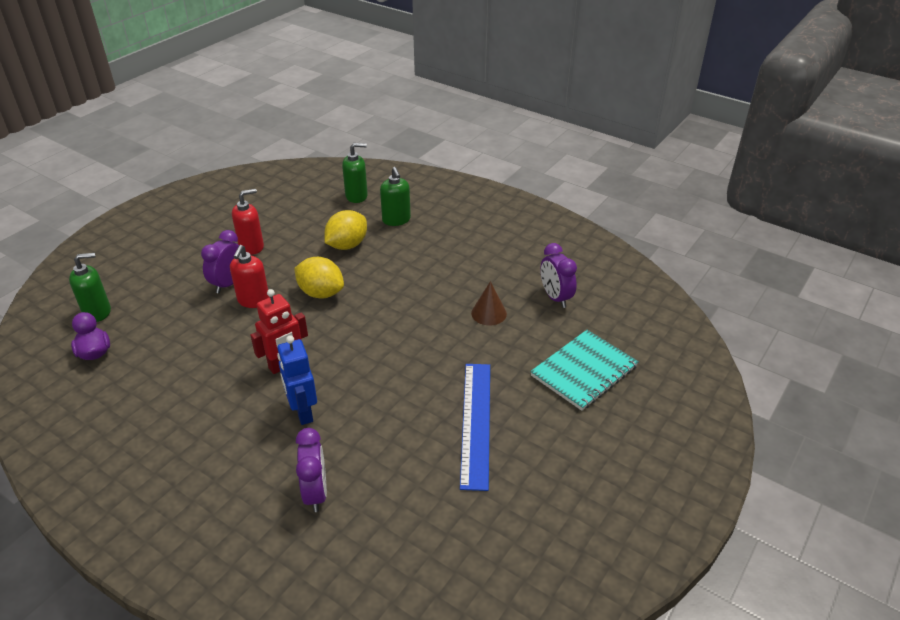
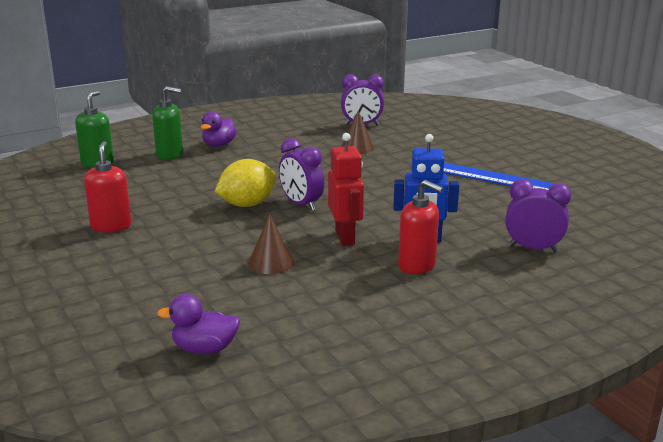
camera: 65 degrees left, 15 degrees down
(97, 312) = (115, 340): green soap dispenser -> none
(224, 340) = (271, 262): none -> brown cone
(228, 283) = (167, 248): purple clock -> purple clock (301, 204)
(253, 300) = (217, 238): red soap dispenser -> red soap dispenser (417, 266)
(347, 245) = (181, 181): yellow lemon -> none
(435, 235) = (219, 145): none -> purple duck
(584, 371) = (456, 134): turquoise notebook -> none

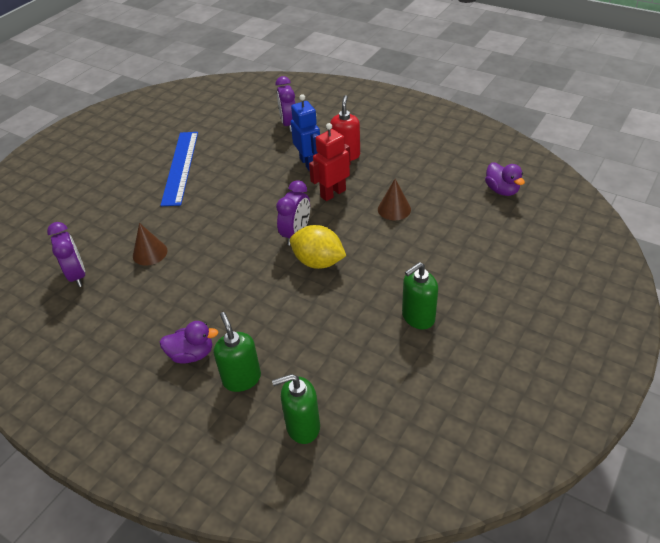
camera: 115 degrees left, 20 degrees up
(111, 226) = (418, 317): red soap dispenser -> green soap dispenser

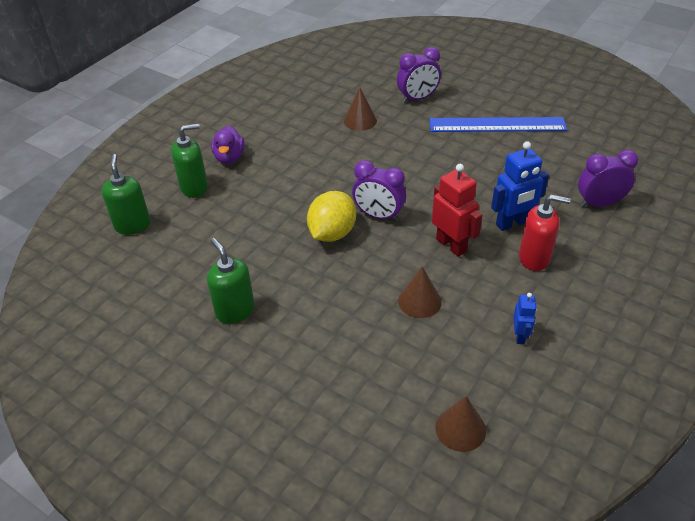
camera: 90 degrees right, 0 degrees up
(77, 275) = (336, 86): purple clock -> purple clock (417, 98)
(420, 164) = (520, 336): none -> blue robot
(502, 190) = (460, 429): purple duck -> brown cone

